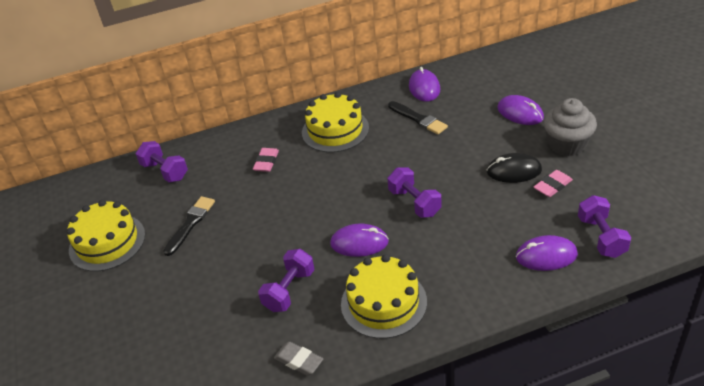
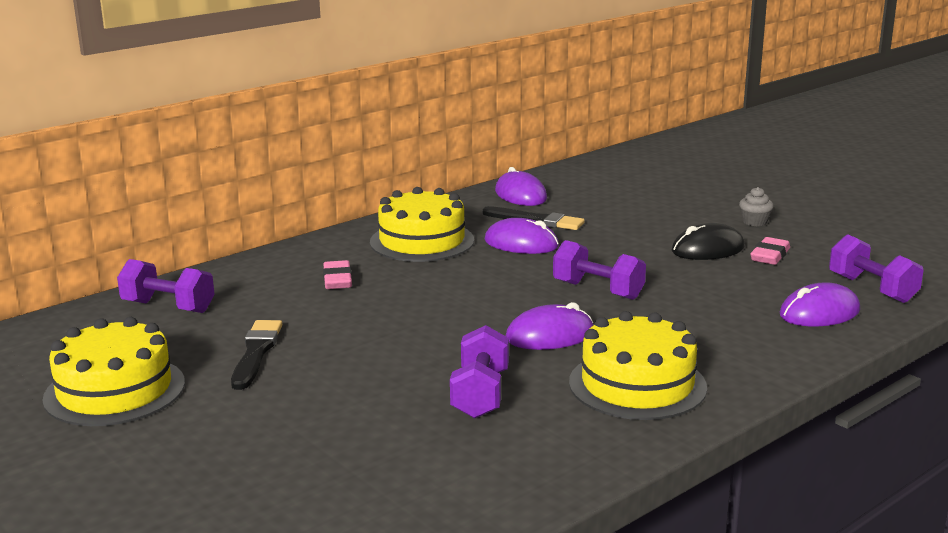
camera: 25 degrees left, 20 degrees down
(299, 361) = (558, 461): grey eraser -> none
(520, 113) = (670, 203): purple mouse -> purple mouse (521, 243)
(567, 144) = (754, 222): grey cupcake -> grey cupcake, size x0.48

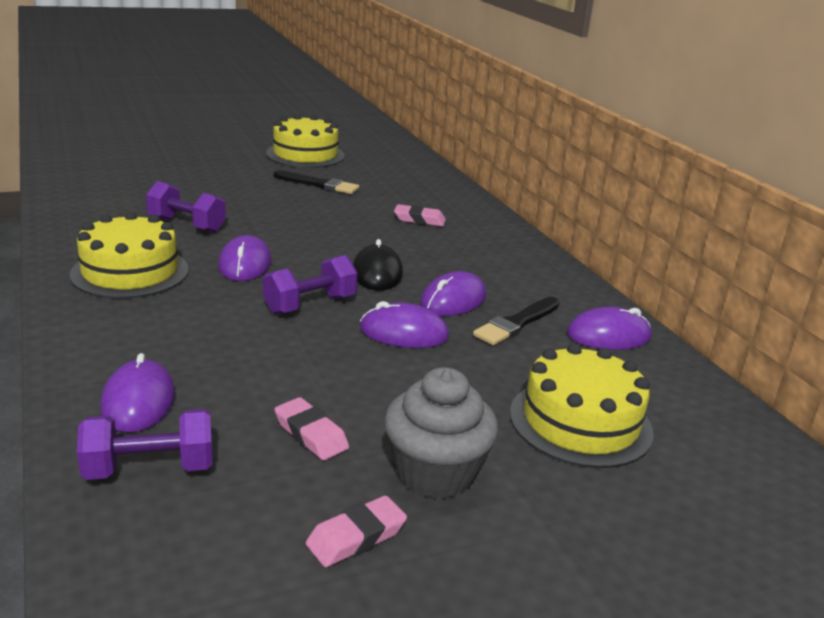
camera: 105 degrees right, 5 degrees up
(168, 307) = (411, 174): purple dumbbell -> none
(422, 241) = (486, 261): yellow cake -> yellow cake (580, 422)
(601, 251) = (404, 333): none -> purple mouse
(707, 249) = (364, 398): black mouse -> black mouse (377, 273)
(754, 222) = (435, 472): grey cupcake -> grey cupcake, size x2.10
(834, 231) = (356, 537): none -> pink eraser

